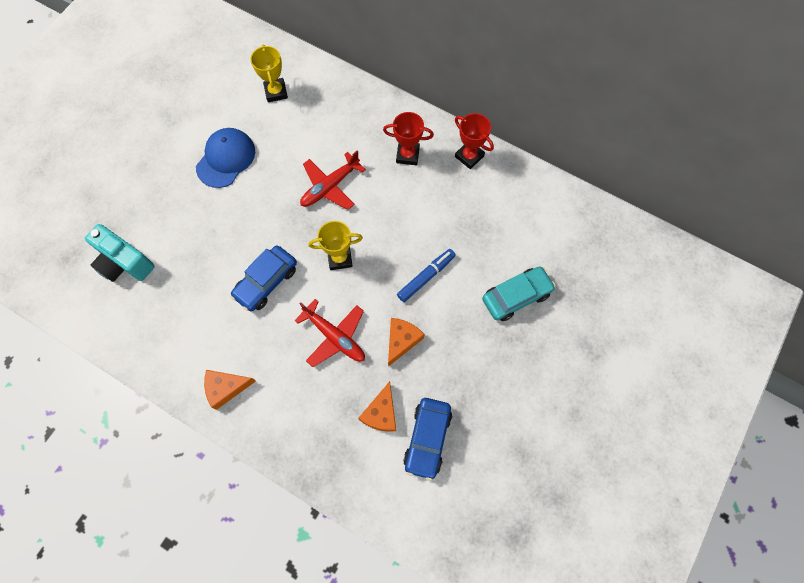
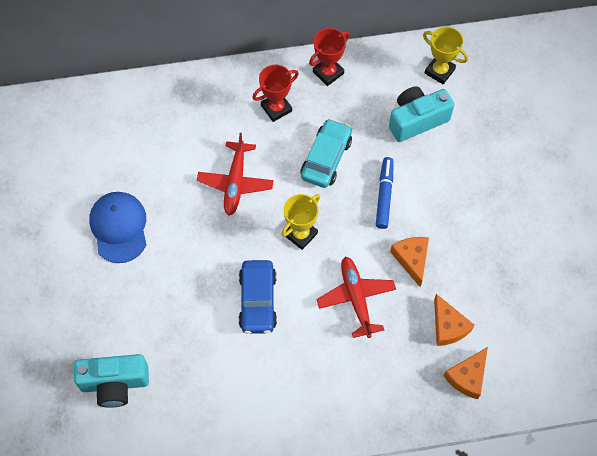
camera: 40 degrees left, 5 degrees down
(226, 388) = (307, 410): orange cheese -> orange cheese (467, 376)
(276, 92) = (107, 137): yellow trophy -> yellow trophy (439, 71)
(334, 336) = (356, 298): red plane -> red plane turned 105 degrees counterclockwise
(427, 439) = (500, 316): blue car -> none
(469, 156) = (328, 72): red trophy -> red trophy turned 45 degrees counterclockwise
(503, 240) = (417, 120): none -> turquoise camera
(516, 296) = (466, 157): turquoise car -> turquoise car (326, 158)

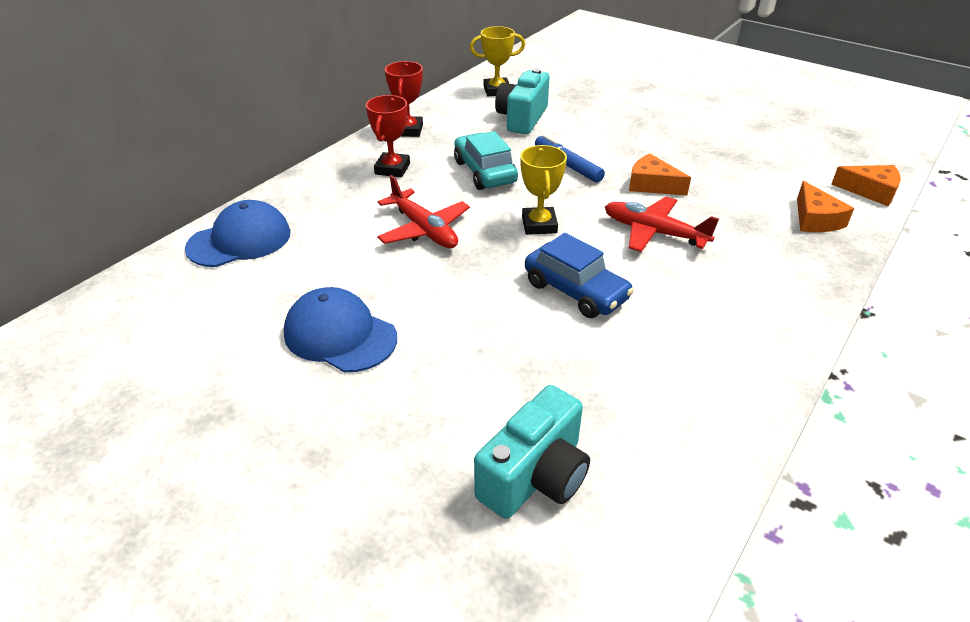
camera: 45 degrees left, 25 degrees down
(137, 109) = (239, 240): none -> blue cap
(448, 326) = (747, 202): orange cheese -> orange cheese (870, 191)

